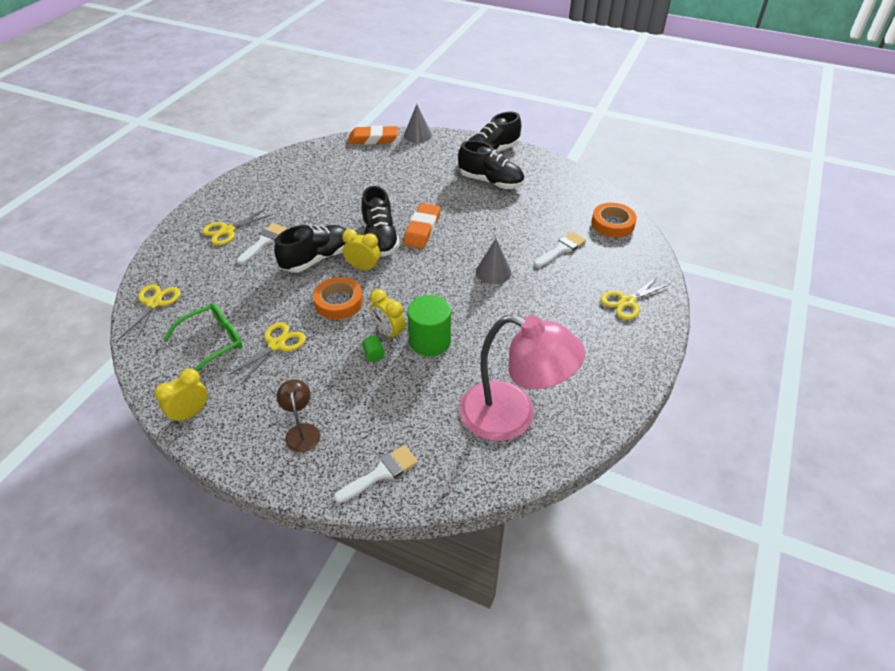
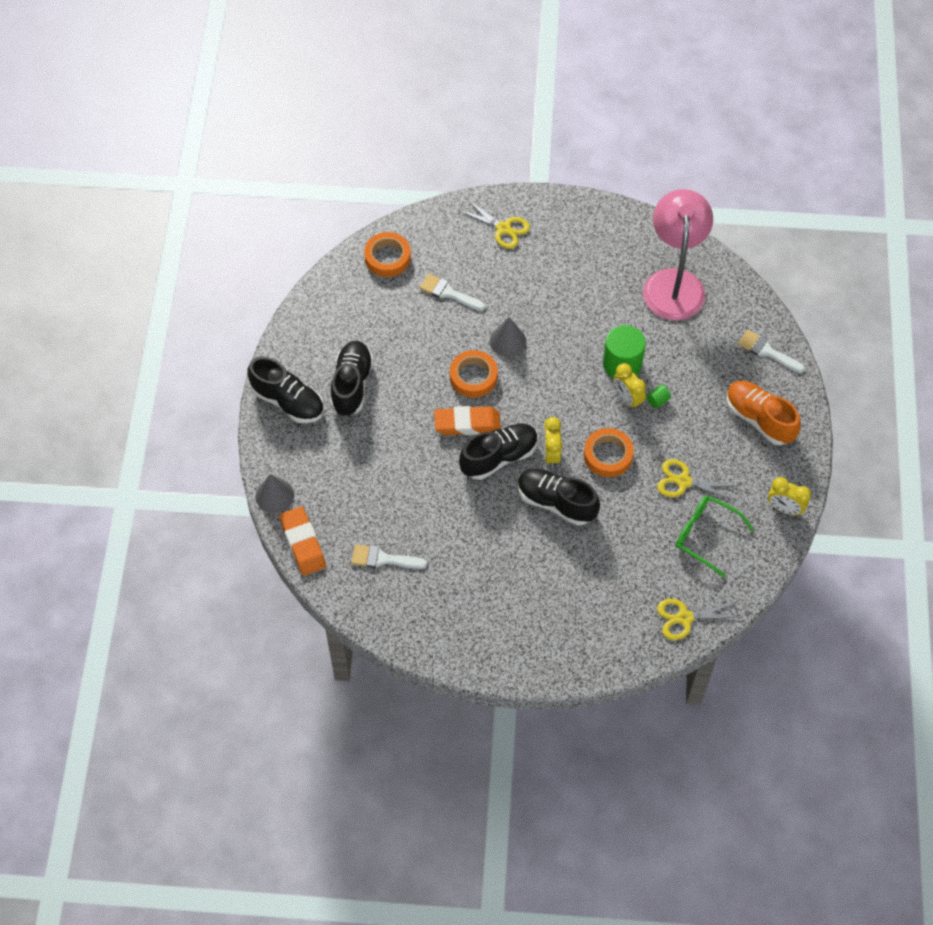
camera: 110 degrees left, 15 degrees up
(227, 231) = (549, 614): yellow scissors -> none
(264, 242) = (552, 567): white brush -> white brush (383, 559)
(302, 431) = (759, 419): brown lamp -> orange shoe
(388, 332) = (627, 399): yellow clock -> yellow clock turned 120 degrees clockwise
(466, 243) = (473, 377): none -> orange tape

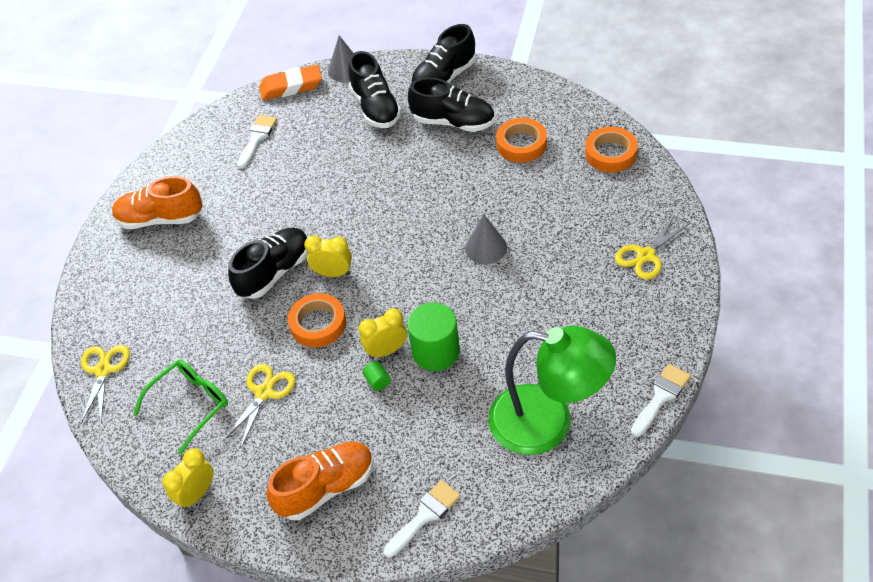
camera: 105 degrees right, 10 degrees down
(448, 293) = (558, 201): white brush -> white brush (661, 397)
(467, 423) = (388, 207): orange eraser -> none
(473, 377) = (445, 215): orange tape -> orange tape (521, 144)
(499, 457) = (341, 229): black shoe -> black shoe (376, 108)
(502, 622) = (160, 219): none -> orange shoe
(674, 283) = (548, 422): pink lamp -> green lamp

